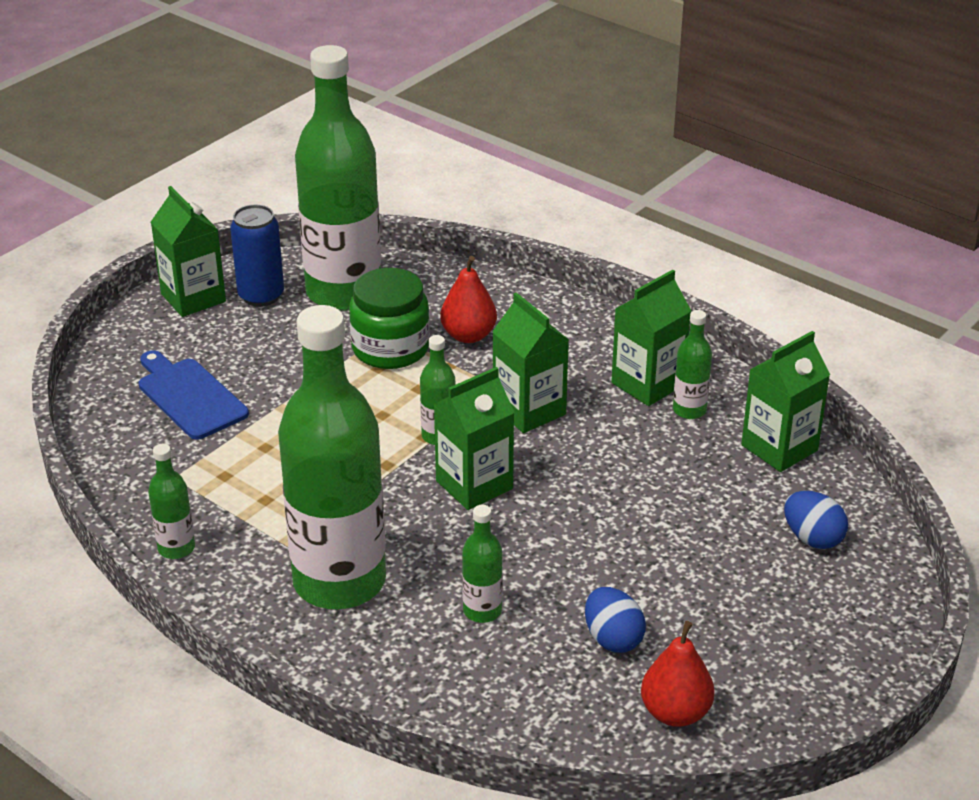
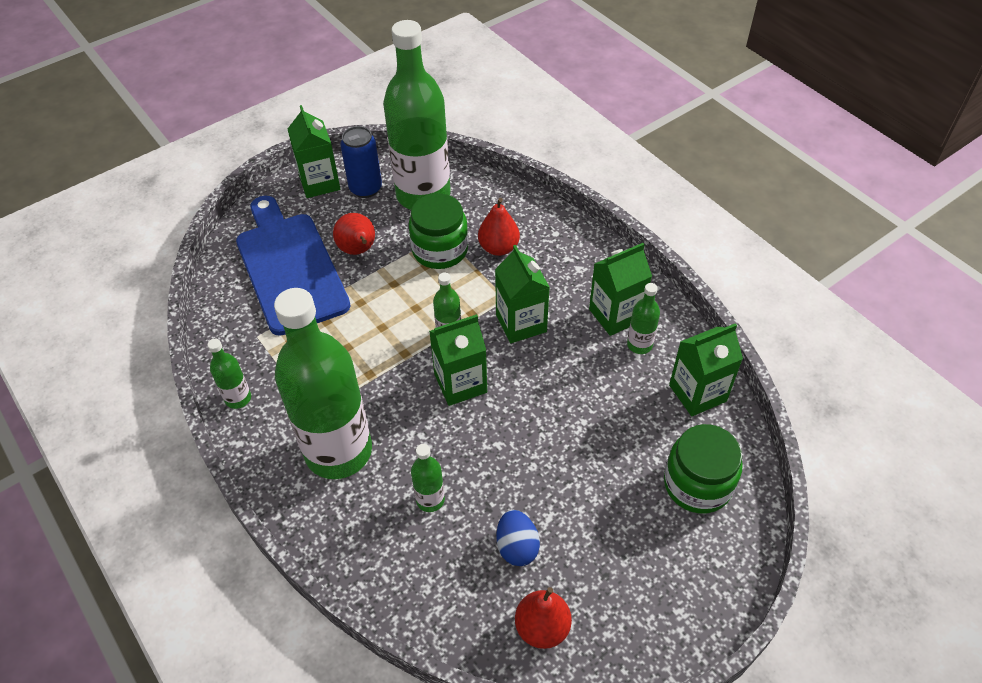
camera: 15 degrees right, 15 degrees up
(189, 396) = (289, 267): blue cutting board -> blue cutting board, size x1.72
(278, 364) = (358, 250): none -> red pear
(812, 538) = (697, 484): blue egg -> green jar

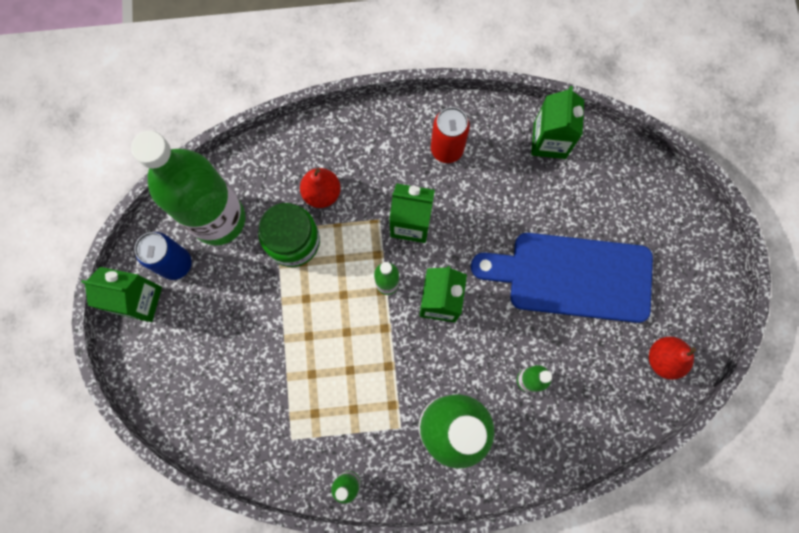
camera: 60 degrees left, 25 degrees up
(289, 267) = (229, 376): blue cutting board -> blue cutting board (572, 276)
(358, 250) = (248, 308): red pear -> none
(517, 547) = (598, 341): blue egg -> none
(615, 315) = (447, 149): green carton -> red can
(639, 345) = (484, 151): green bottle -> none
(697, 484) = (619, 192): green jar -> none

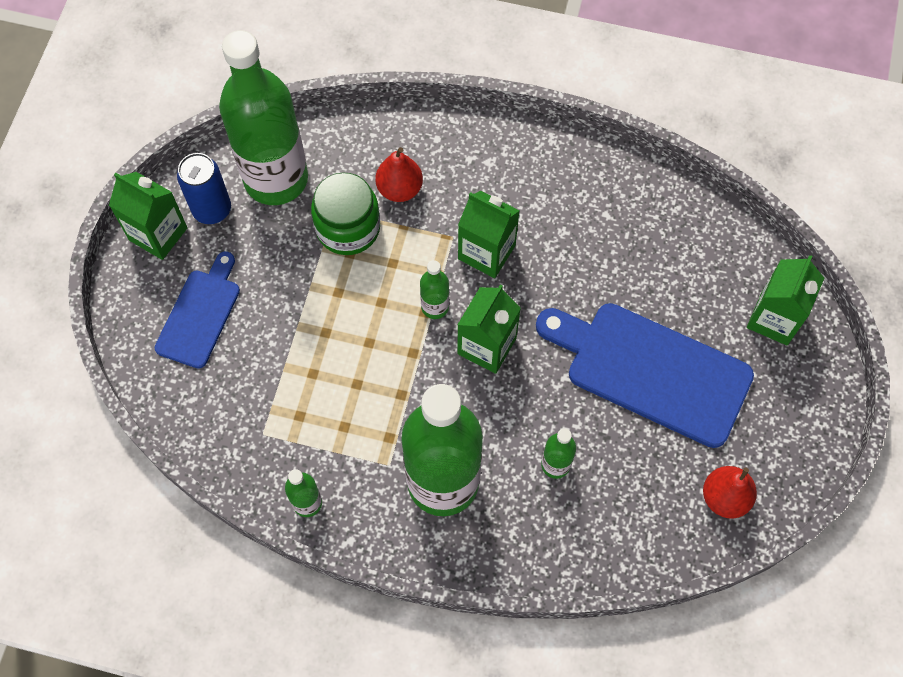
camera: 20 degrees right, 10 degrees down
(201, 357) = (200, 314): none -> blue cutting board
(447, 149) = (558, 188): red can -> none
(549, 141) = (680, 217): green carton -> green carton (774, 319)

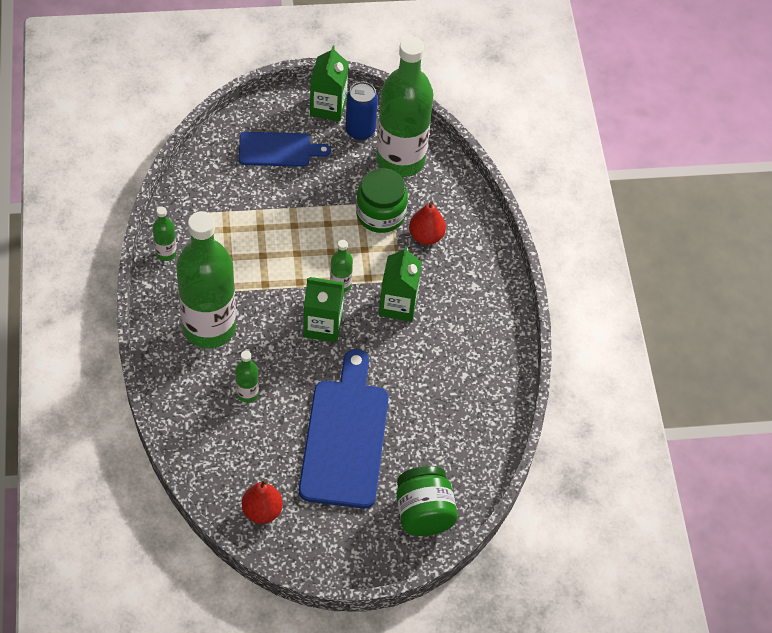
camera: 65 degrees right, 10 degrees down
(774, 319) = (423, 513): green carton -> green jar

